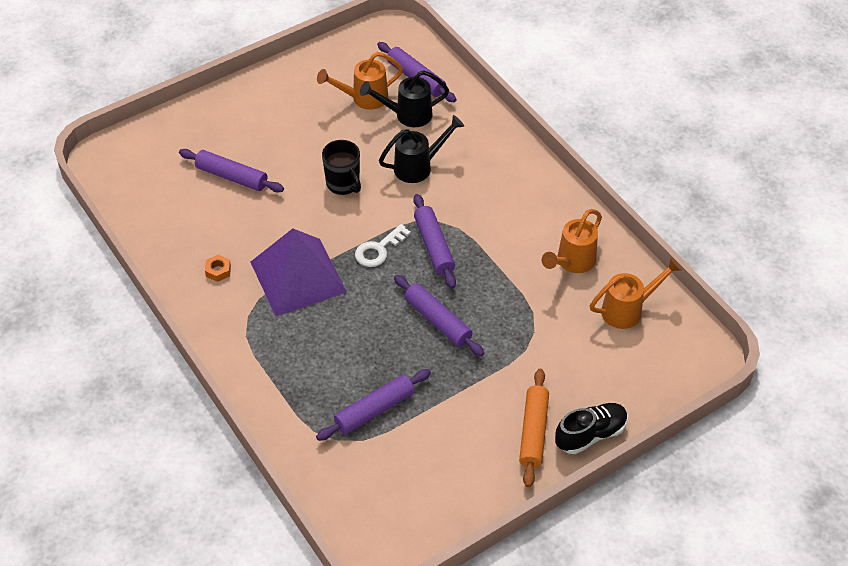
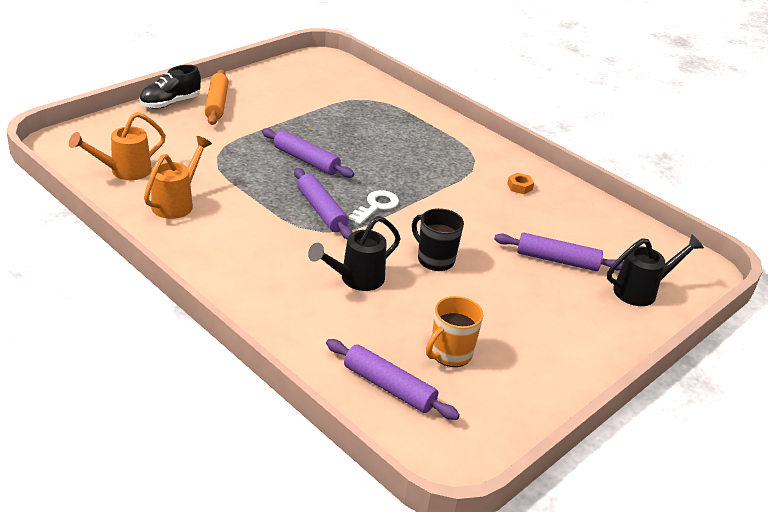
camera: 165 degrees right, 15 degrees down
(298, 277) = (445, 185): purple pyramid -> none
(363, 98) = (450, 354): orange watering can -> orange mug
(374, 410) = (346, 112): purple rolling pin -> none
(407, 115) = (386, 336): black watering can -> black watering can (642, 291)

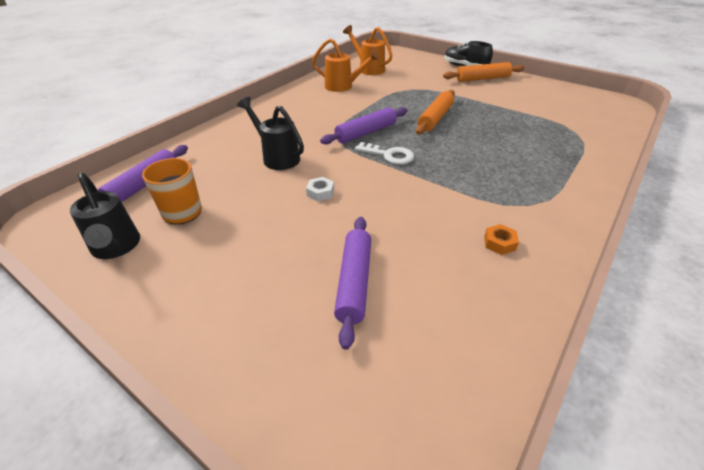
camera: 85 degrees right, 5 degrees up
(306, 160) = (435, 118): purple rolling pin -> orange rolling pin
(435, 259) = (320, 192): black mug -> white nut
(642, 291) = (313, 380): black watering can -> black watering can (116, 248)

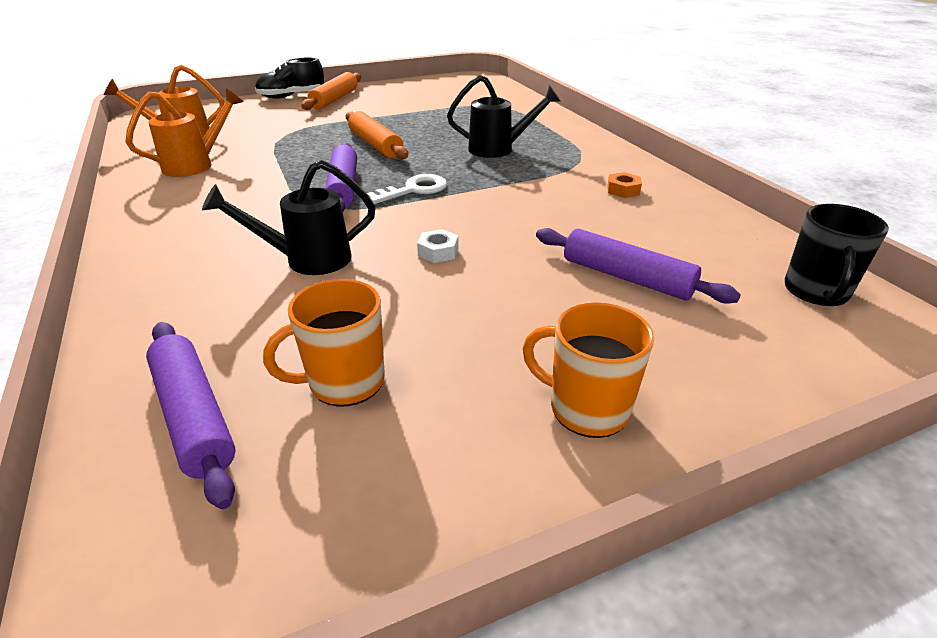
camera: 60 degrees left, 5 degrees down
(116, 248) = (373, 482): black watering can -> black watering can (499, 149)
(194, 303) = (586, 408): none -> orange mug
(428, 414) = (816, 291): none -> black mug

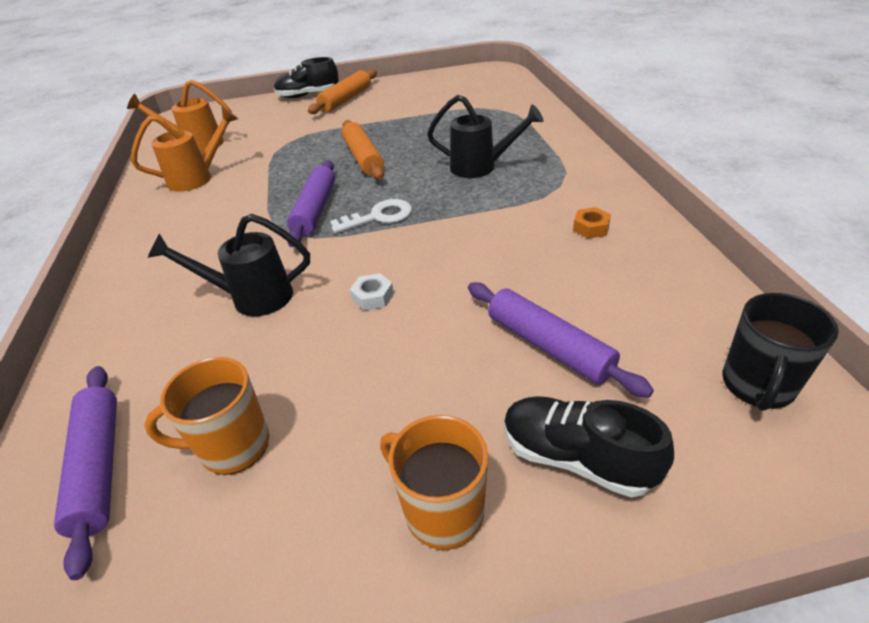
camera: 15 degrees right, 5 degrees up
(690, 356) = (576, 458): none -> black shoe

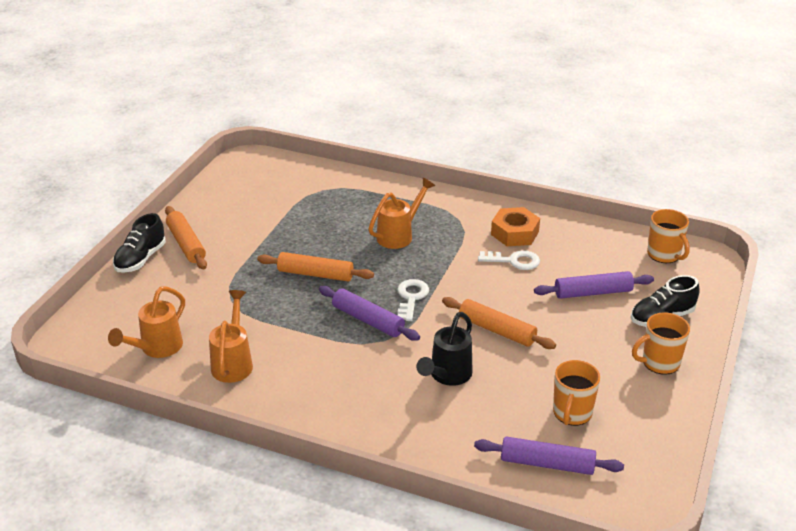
camera: 60 degrees left, 5 degrees down
(373, 297) = (497, 330): white nut -> orange rolling pin
(481, 167) = (399, 235): black watering can -> orange watering can
(532, 251) = (514, 261): none -> white key
(590, 228) = (514, 233): orange nut -> orange nut, size x1.95
(757, 385) = (664, 255): black mug -> orange mug

